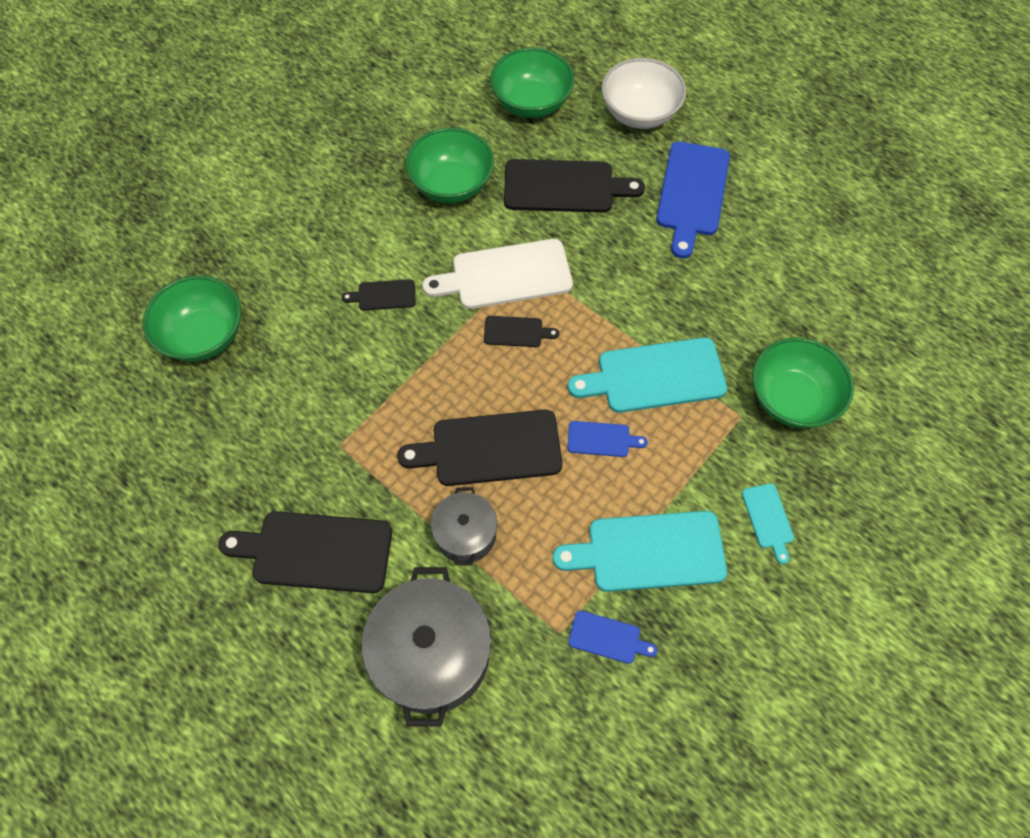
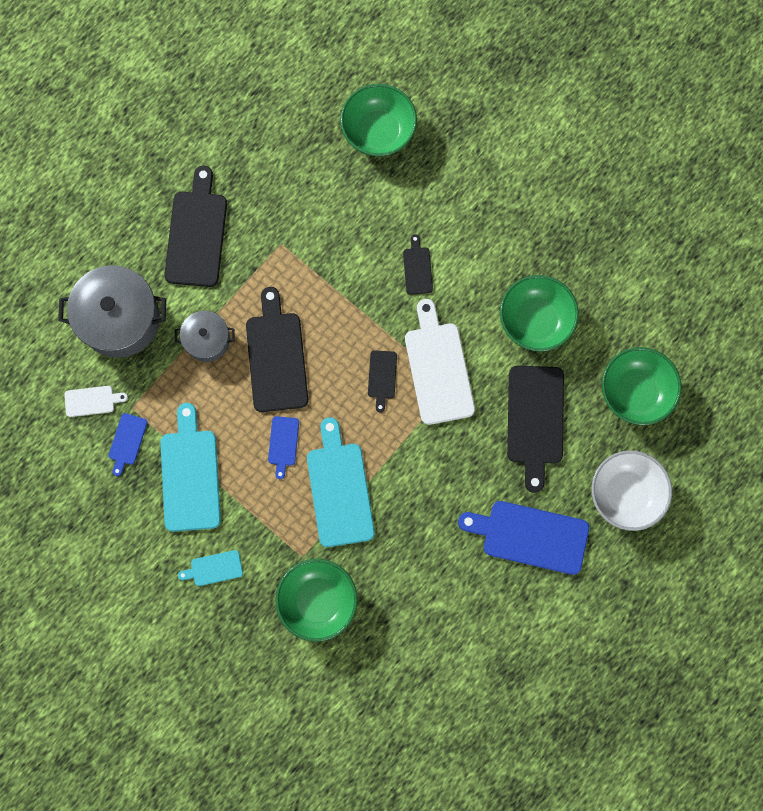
camera: 90 degrees right, 15 degrees up
(551, 690) = (92, 401): none -> white cutting board

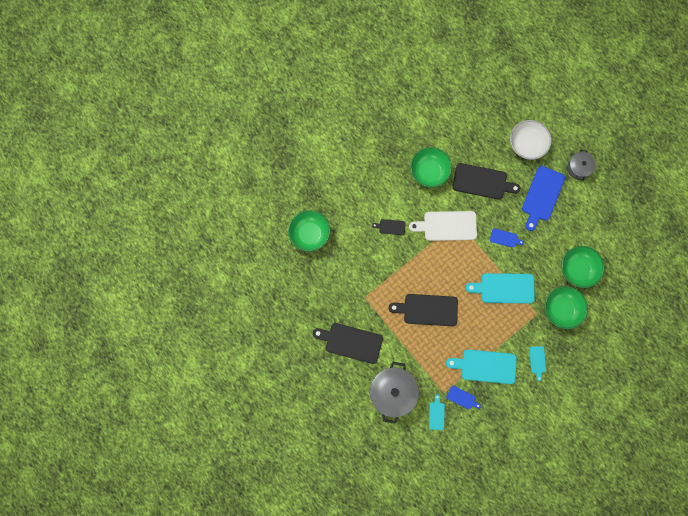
camera: 80 degrees left, 0 degrees up
(92, 401) = (436, 414): white cutting board -> turquoise cutting board
(207, 340) = (412, 345): grey pot -> grey pot (578, 168)
(283, 444) = (475, 314): blue cutting board -> blue cutting board (505, 238)
(382, 377) = (447, 256): black cutting board -> none
(635, 391) = (474, 129): green bowl -> green bowl (577, 269)

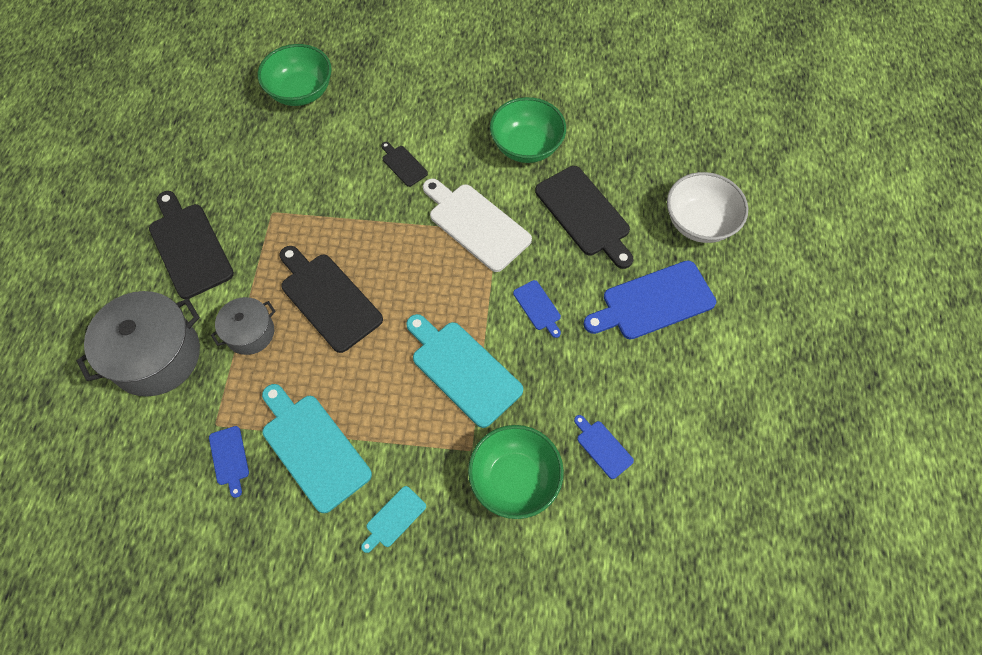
camera: 45 degrees right, 15 degrees down
(436, 414) = (170, 444): turquoise cutting board -> none
(577, 269) = (602, 447): green bowl -> blue cutting board
(578, 168) = (749, 313): grey pot -> grey pot (250, 333)

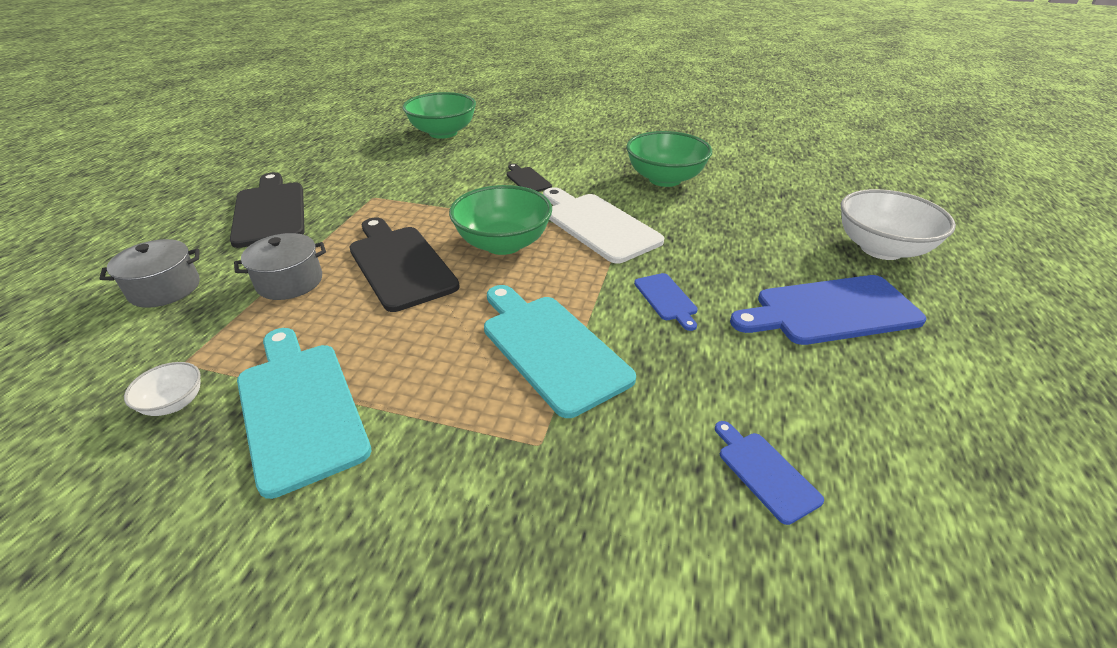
camera: 10 degrees right, 25 degrees down
(156, 356) = (165, 289): grey pot -> grey pot, size x0.56
(229, 458) = (174, 403): blue cutting board -> white bowl
(394, 519) = (378, 526): turquoise cutting board -> none
(514, 479) = (605, 498): green bowl -> green bowl (503, 244)
(585, 214) = (731, 230): black cutting board -> none

